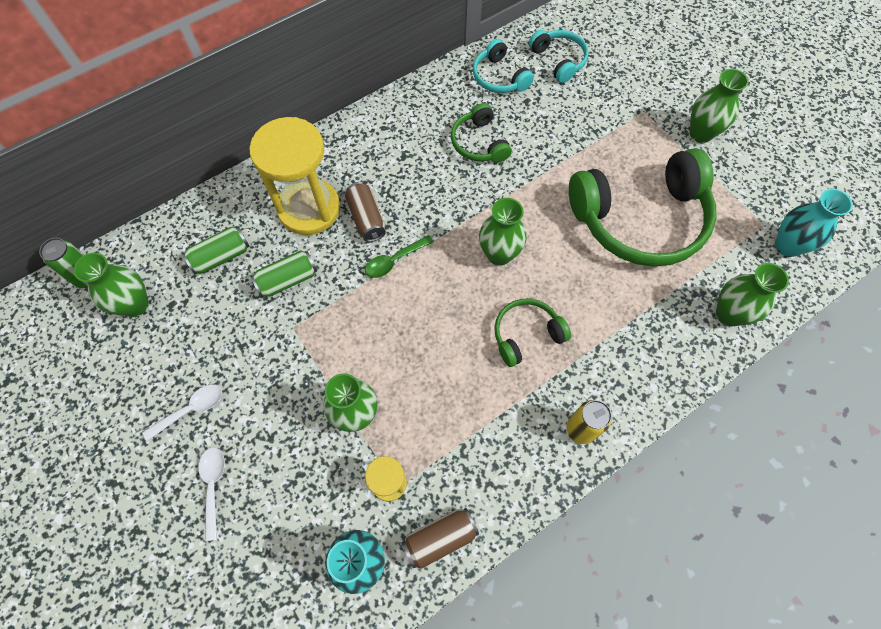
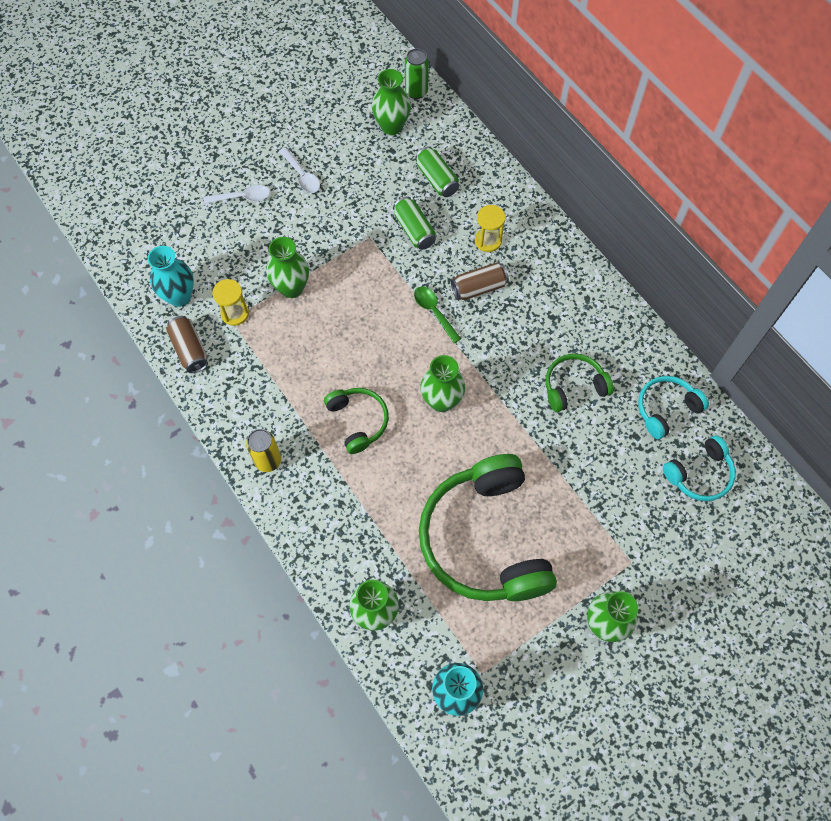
camera: 90 degrees right, 0 degrees up
(309, 208) = (488, 240): yellow hourglass -> yellow hourglass, size x0.47

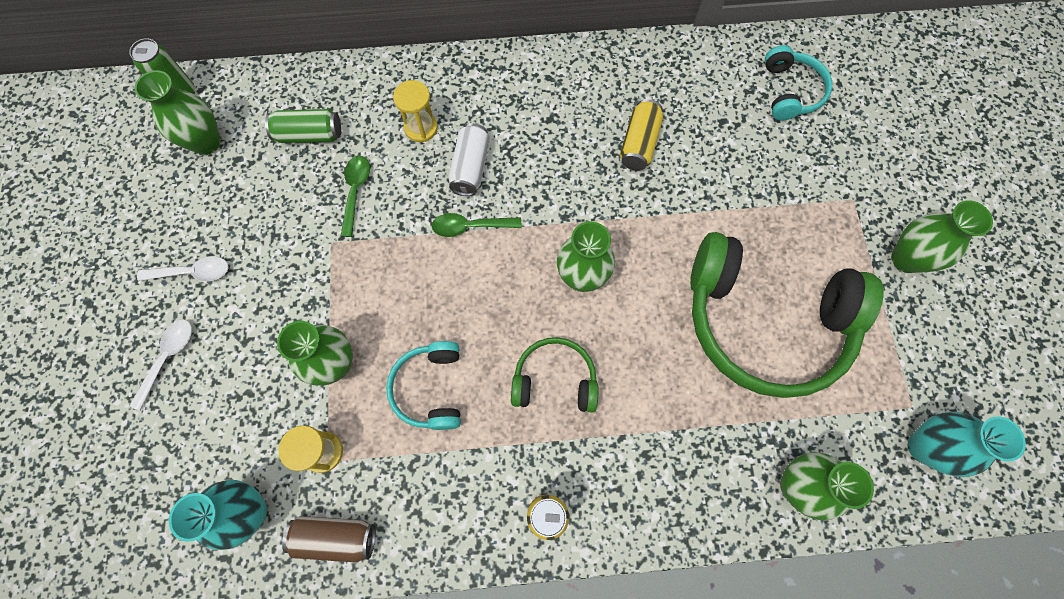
camera: 60 degrees left, 5 degrees up
(414, 230) = (355, 191): green can -> green spoon
(478, 287) = (470, 167): brown can -> white can
(574, 386) = (639, 143): green headphones -> yellow can
(666, 409) = (708, 80): turquoise headphones -> turquoise headphones (430, 388)

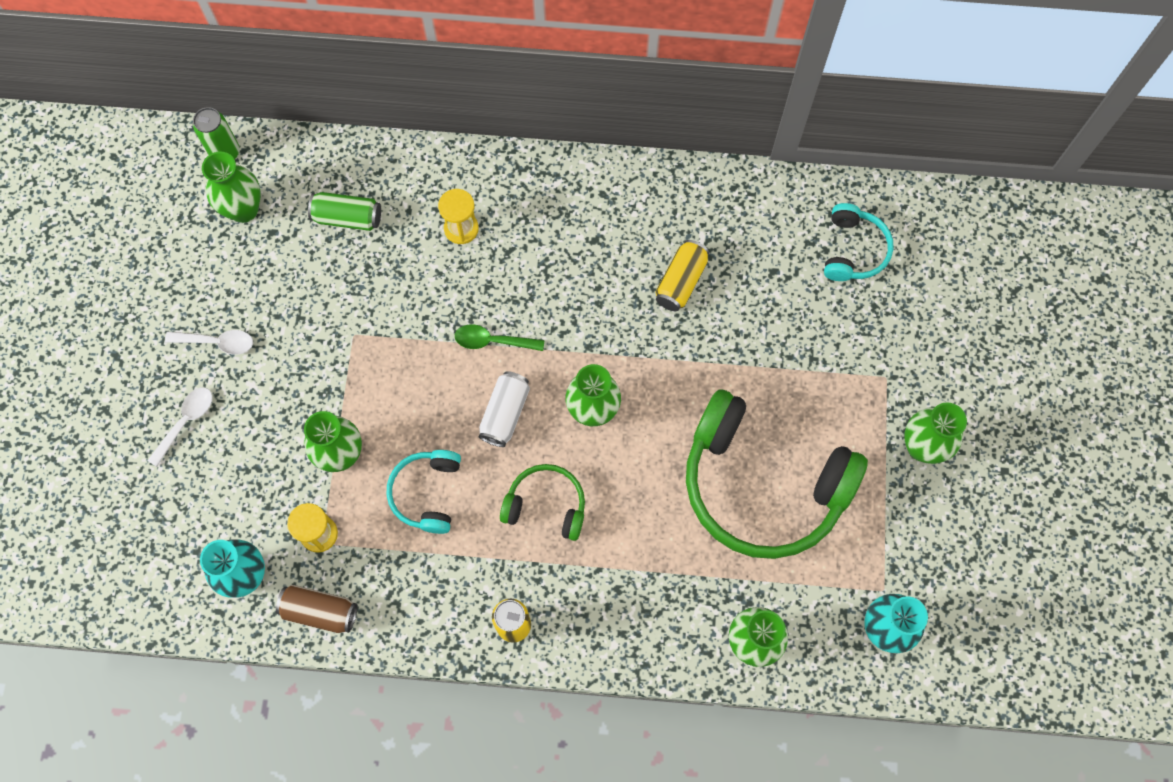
camera: 10 degrees right, 0 degrees up
(355, 191) = (385, 286): green spoon -> none
(470, 167) = (504, 279): white can -> white can (505, 413)

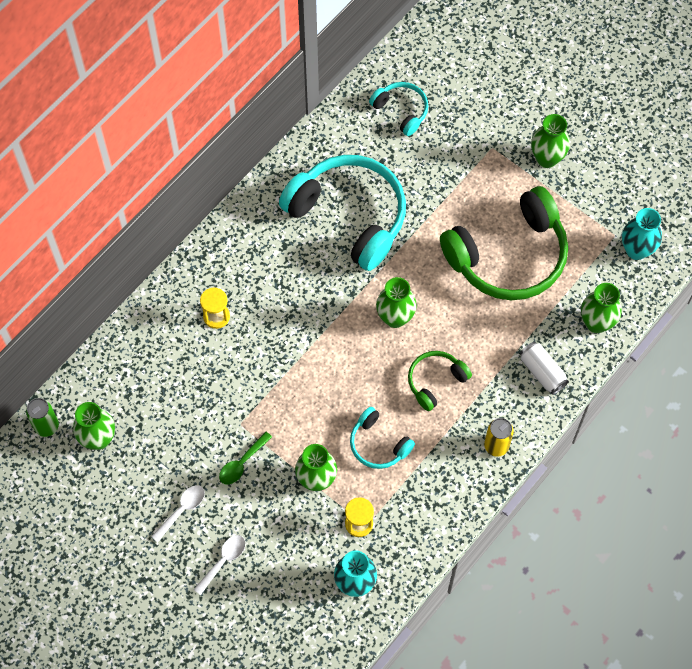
camera: 55 degrees left, 5 degrees down
(186, 422) = (223, 561): white spoon -> white spoon turned 60 degrees clockwise
(320, 611) = (409, 552): brown can -> none
(347, 218) = (155, 379): green can -> none
(492, 341) = (307, 345): green spoon -> green spoon (242, 463)
(505, 413) = (360, 368): white can -> white can (542, 372)
(681, 282) = (349, 216): yellow can -> turquoise headphones

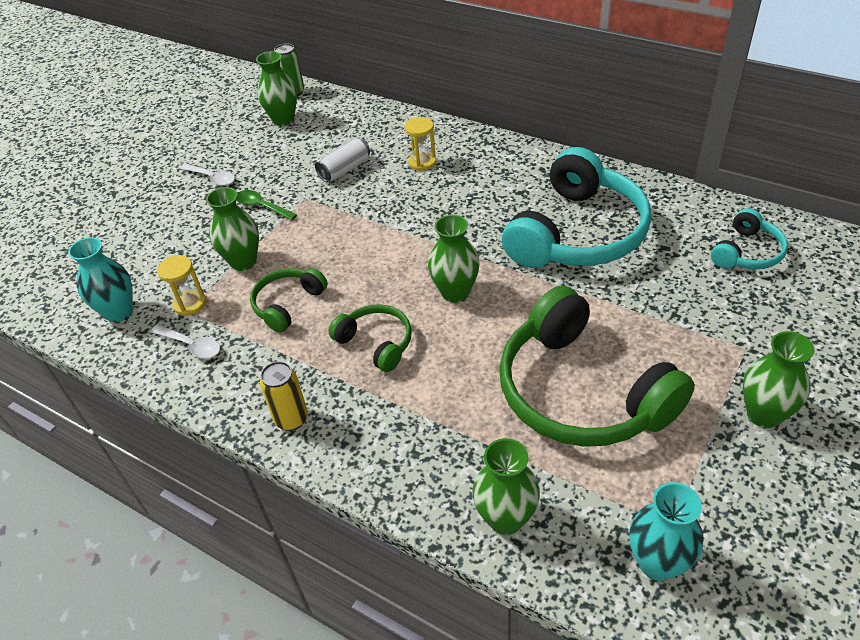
camera: 85 degrees right, 20 degrees down
(223, 561) = (157, 213): white spoon -> white spoon (191, 346)
(378, 444) = (288, 304): turquoise headphones -> green headphones
(542, 372) = (409, 457): white can -> white can (344, 170)

